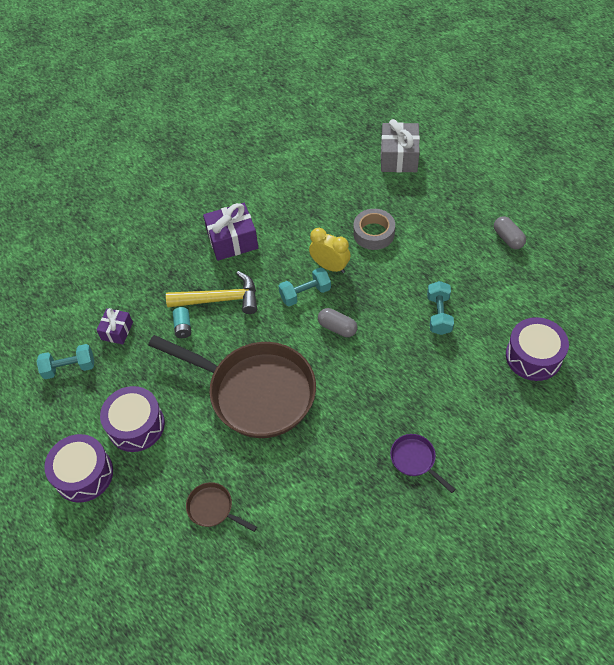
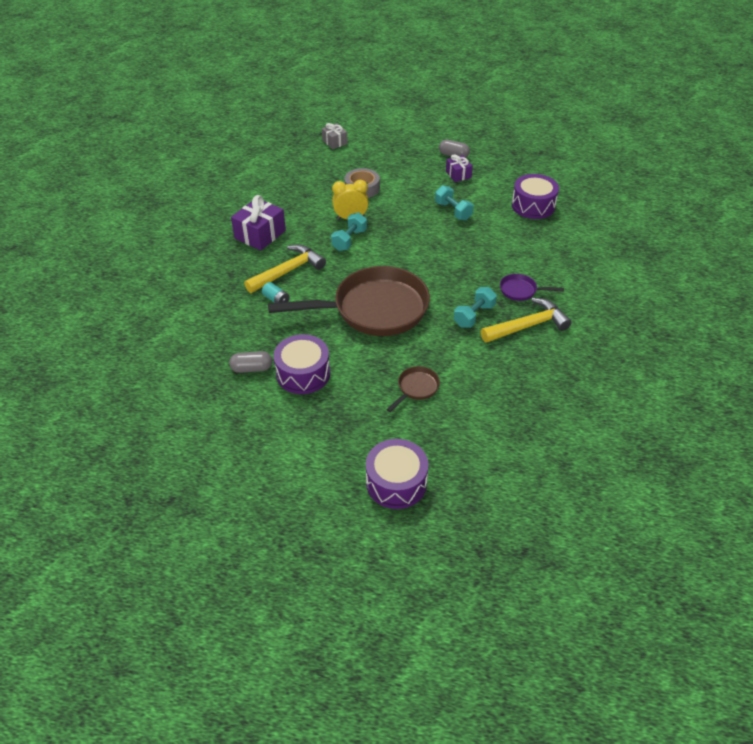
camera: 40 degrees left, 10 degrees down
(69, 368) = (206, 368): turquoise dumbbell -> turquoise dumbbell (474, 315)
(84, 474) = (292, 424): purple drum -> purple drum (396, 482)
(117, 331) = (223, 327): purple gift -> purple gift (458, 174)
(213, 508) = (416, 388): brown pan -> brown pan turned 135 degrees clockwise
(337, 328) = (393, 248): grey capsule -> grey capsule (252, 368)
(381, 508) = (528, 326): none -> yellow hammer
(399, 157) = (335, 142): grey gift -> grey gift, size x0.59

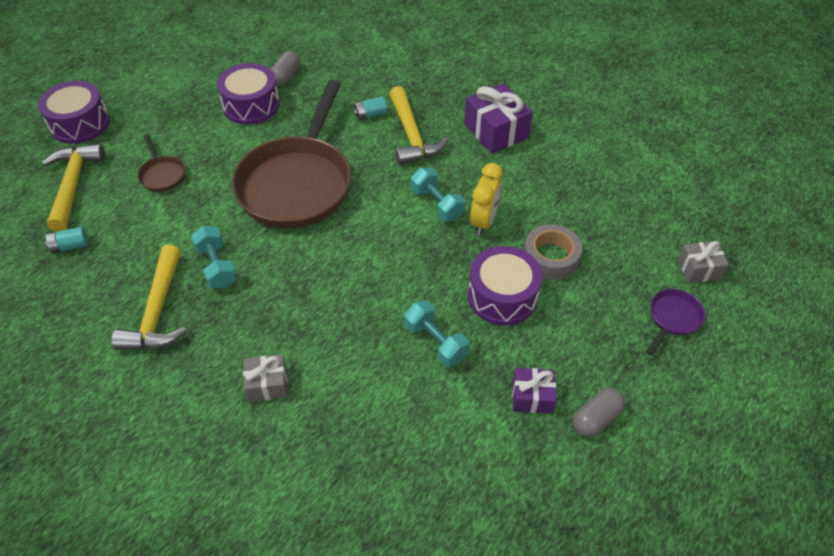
camera: 115 degrees right, 5 degrees up
(453, 211) = (435, 342): turquoise dumbbell -> turquoise dumbbell turned 60 degrees clockwise
(465, 439) = (73, 185): none -> yellow hammer
(519, 401) = (70, 246): none -> turquoise battery
(520, 290) = (219, 337): purple pan -> purple pan (673, 318)
(531, 259) = (267, 384): none -> grey gift
(533, 206) = (387, 464): purple drum -> purple drum (502, 296)

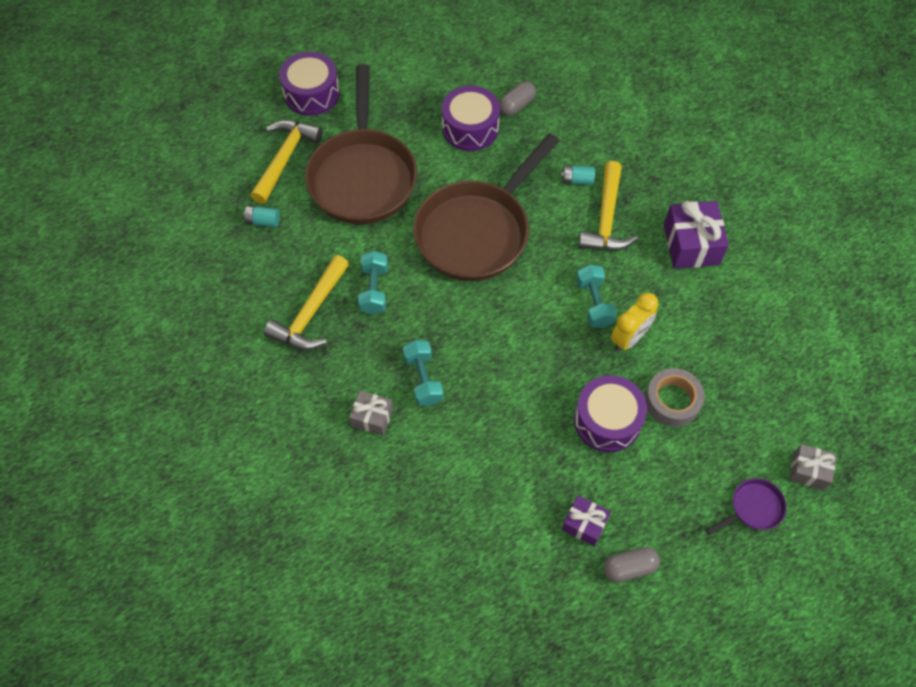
camera: 25 degrees right, 10 degrees up
(162, 174) = (363, 176): brown pan -> brown pan, size x2.48
(435, 342) = (527, 439): turquoise dumbbell -> turquoise dumbbell (423, 379)

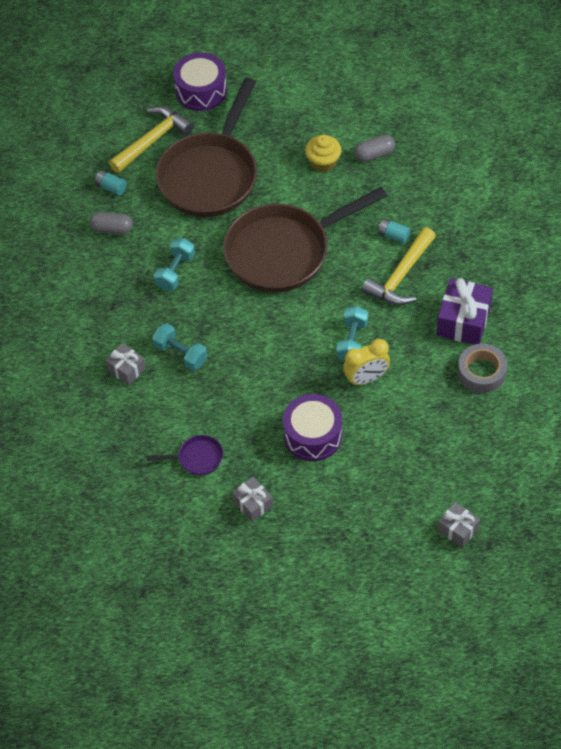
camera: 25 degrees right, 5 degrees down
(311, 313) = (115, 274): yellow hammer -> none
(423, 379) = (180, 354): turquoise dumbbell -> turquoise dumbbell turned 60 degrees counterclockwise
(470, 128) = (323, 162): purple drum -> yellow cupcake
(584, 524) = (252, 504): purple gift -> grey gift
(629, 568) = (271, 547): grey capsule -> grey capsule (112, 229)
(672, 401) = (375, 438): grey tape -> grey tape (481, 372)
(753, 508) = (395, 540): purple pan -> purple pan (197, 458)

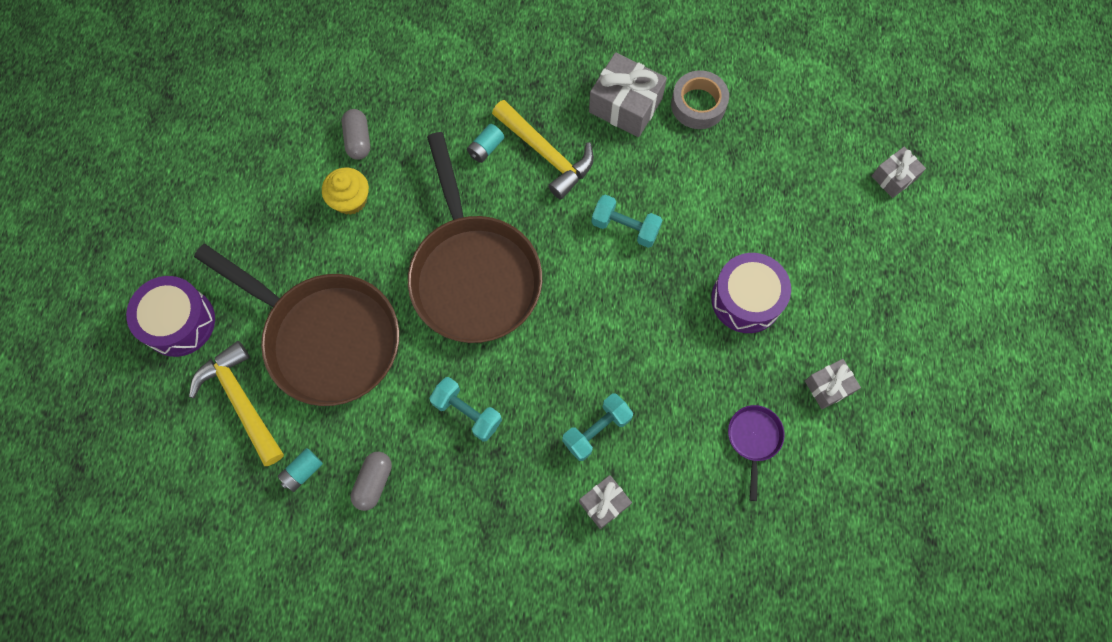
camera: 80 degrees left, 15 degrees up
(366, 378) = (680, 224): yellow clock -> none
(463, 321) = (625, 105): purple gift -> grey gift

